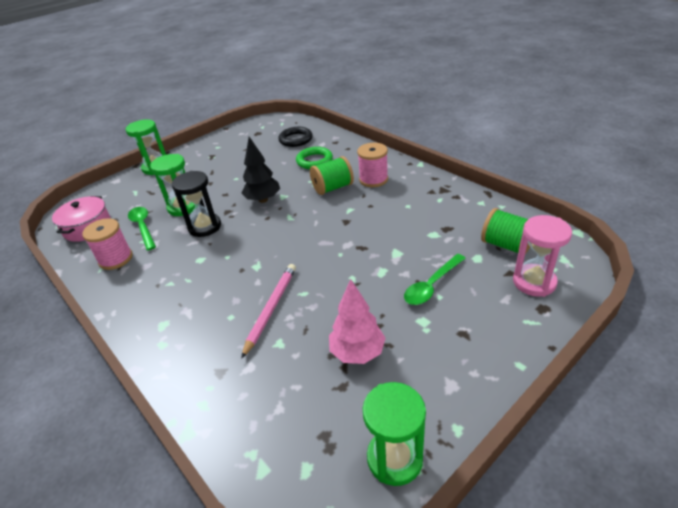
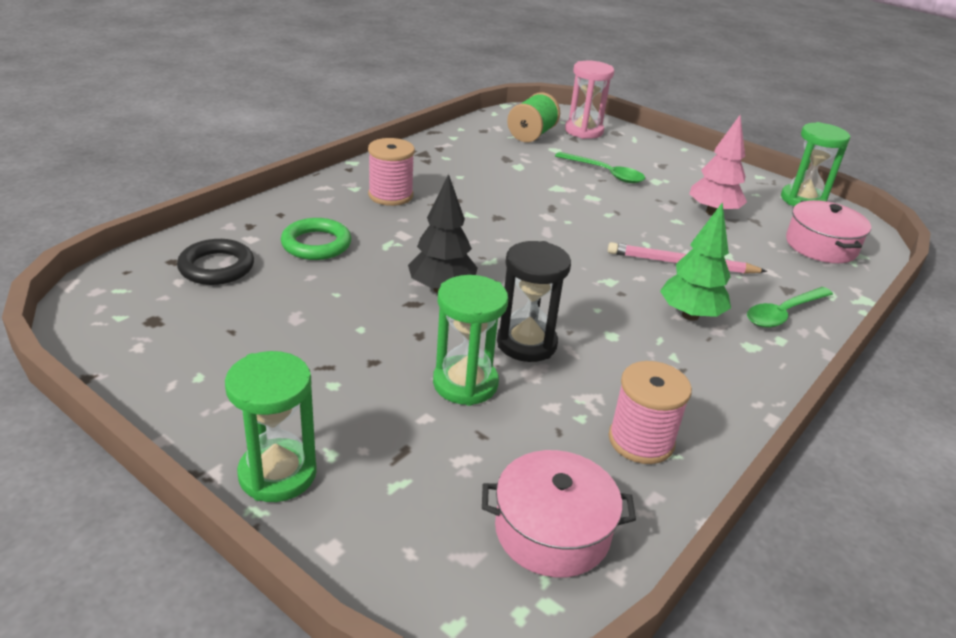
camera: 105 degrees left, 5 degrees down
(143, 227) = (538, 428): green spoon -> green spoon (783, 313)
(206, 300) = (690, 315): none -> green tree
(286, 433) = (821, 246): none -> pink pot
(333, 188) = (410, 227): green spool -> none

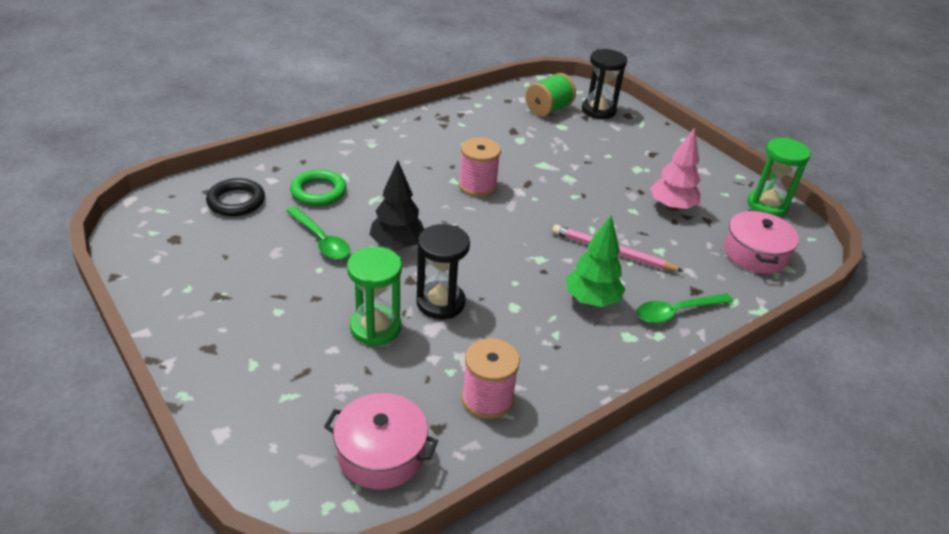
camera: 15 degrees right, 5 degrees up
(277, 474) = (210, 372): green hourglass -> none
(390, 195) = (397, 155): pink spool -> pink spool (477, 186)
(584, 131) = (598, 110): pink hourglass -> black hourglass
(605, 173) = (594, 155): green spoon -> green spoon (321, 240)

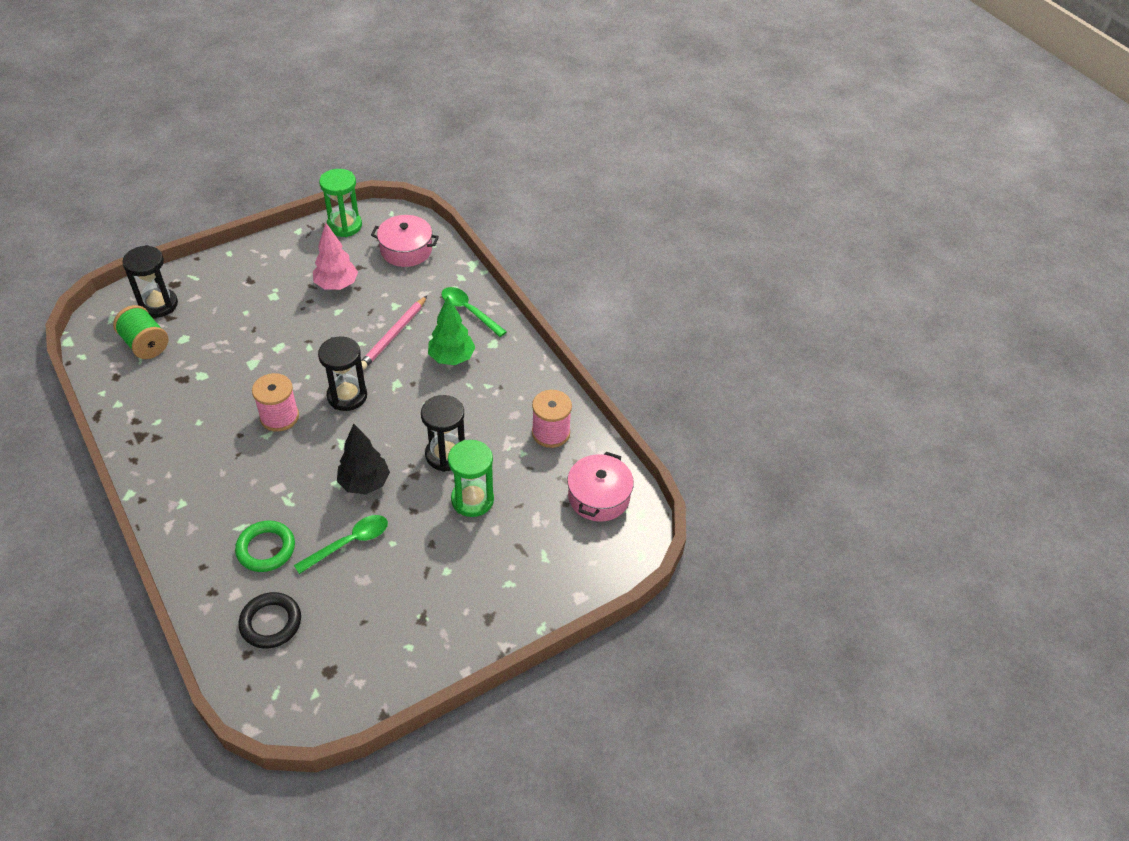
camera: 85 degrees left, 10 degrees up
(513, 225) = (347, 396): none -> black hourglass
(676, 312) = (469, 311): green spoon -> green spoon turned 150 degrees clockwise

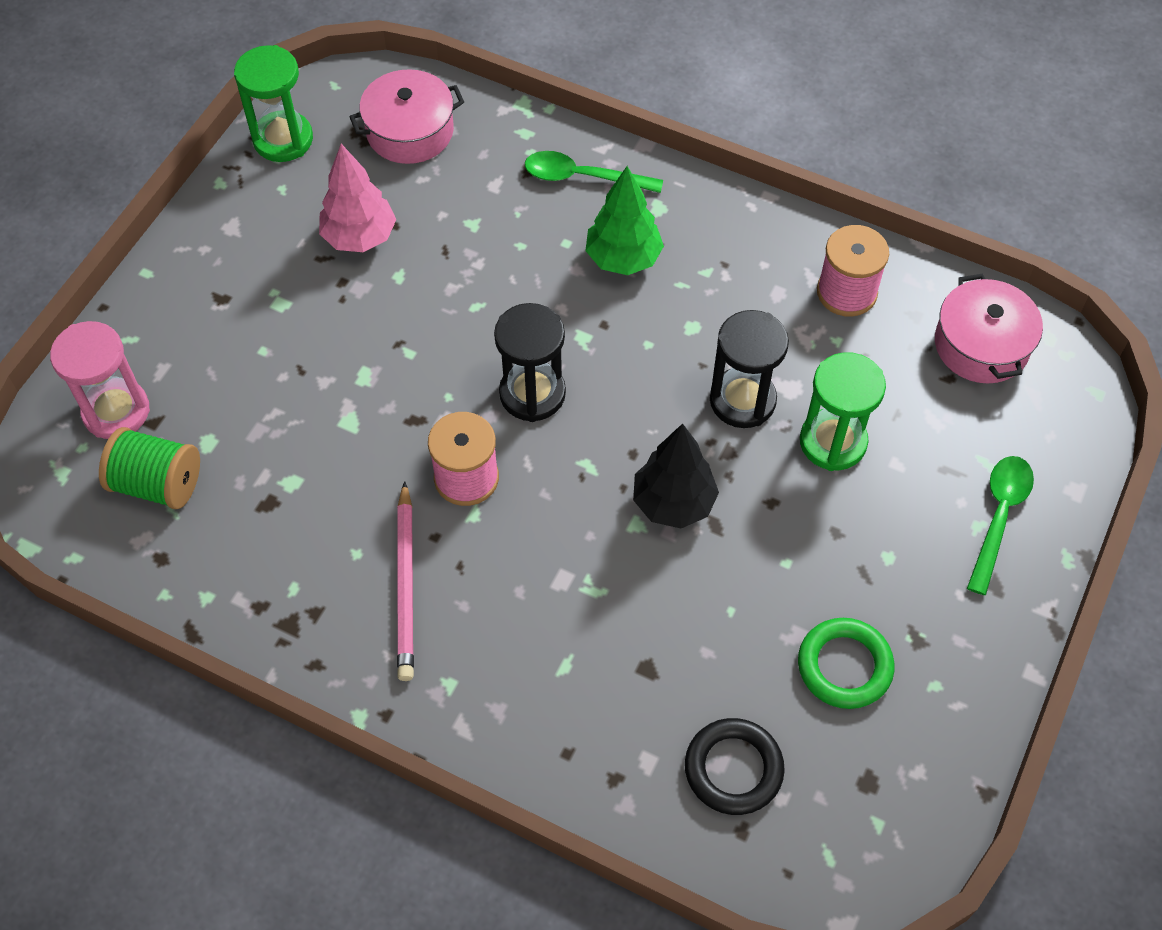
camera: 30 degrees left, 10 degrees up
(159, 305) = (116, 411): black hourglass -> pink hourglass
(266, 549) = (629, 674): green ring -> green ring (844, 666)
(349, 543) = (731, 597): green spoon -> green spoon (999, 517)
(393, 335) = (512, 268): pink pencil -> pink pencil (406, 585)

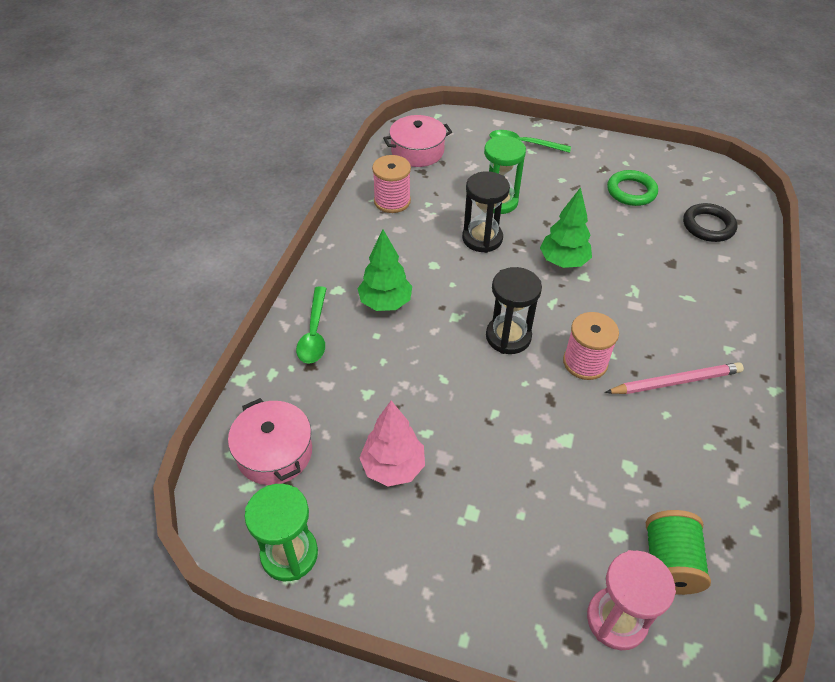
camera: 100 degrees left, 10 degrees down
(673, 503) = (563, 262): black tree -> green tree

